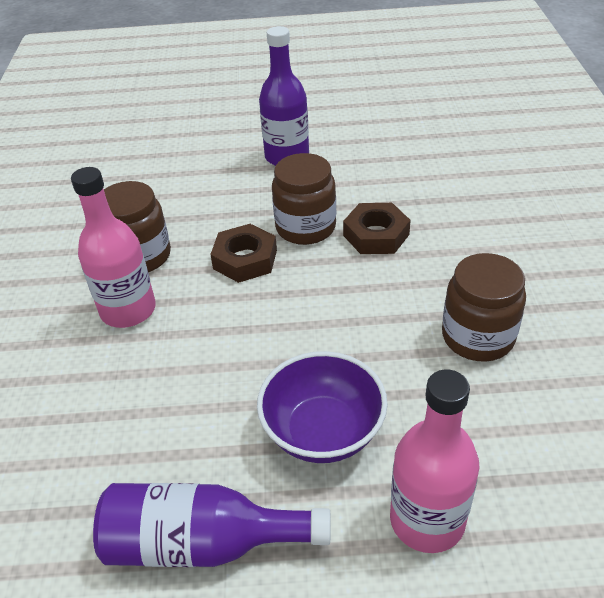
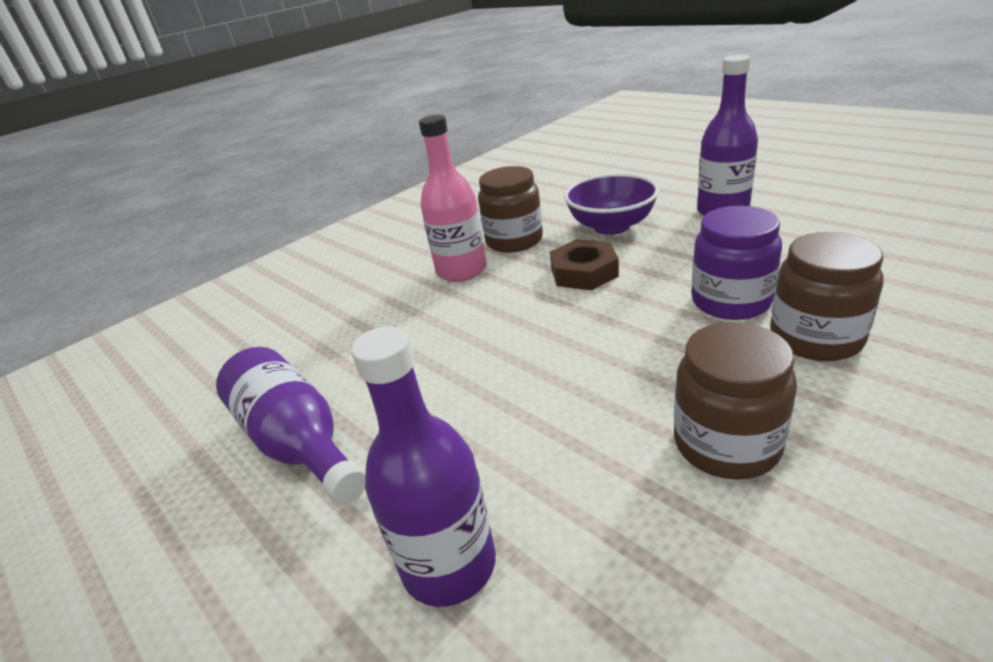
camera: 50 degrees right, 10 degrees down
(305, 227) = (667, 269): brown jar -> brown jar (815, 338)
(323, 431) = (470, 427): purple bowl -> purple bowl (611, 226)
(376, 235) = (731, 301): brown nut -> purple jar
(427, 520) = (449, 564): pink bottle -> purple bottle

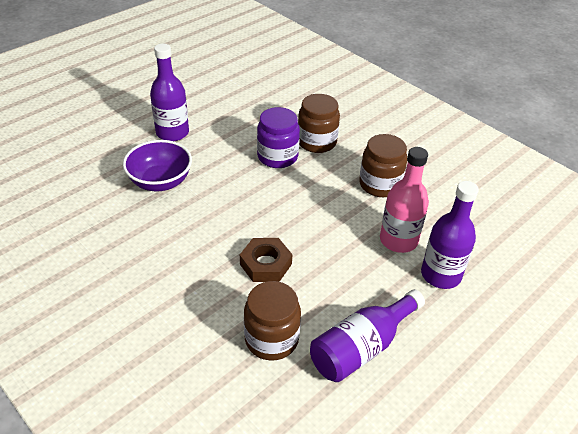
camera: 95 degrees left, 10 degrees up
(461, 270) = (182, 267): pink bottle -> pink bottle (398, 240)
(514, 241) = (150, 234): brown jar -> brown jar (271, 339)
(584, 272) = (219, 204): brown nut -> brown nut (265, 264)

